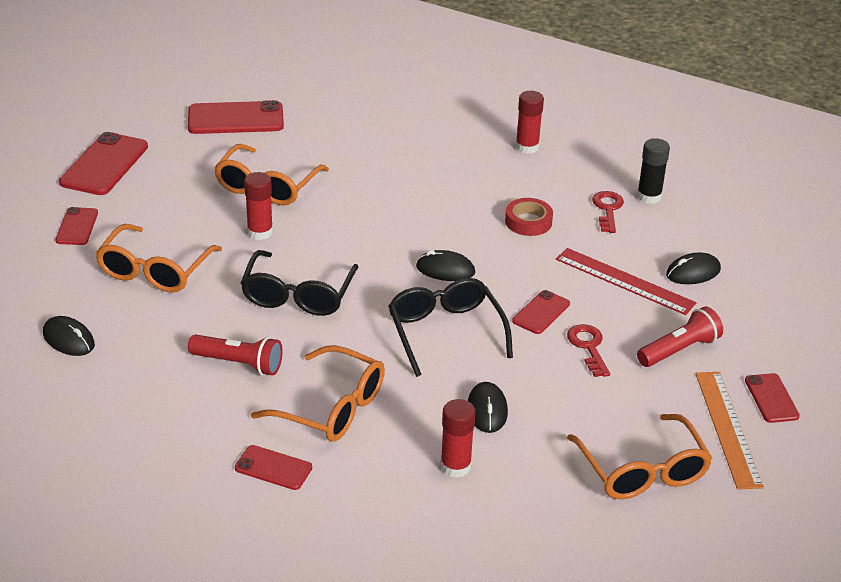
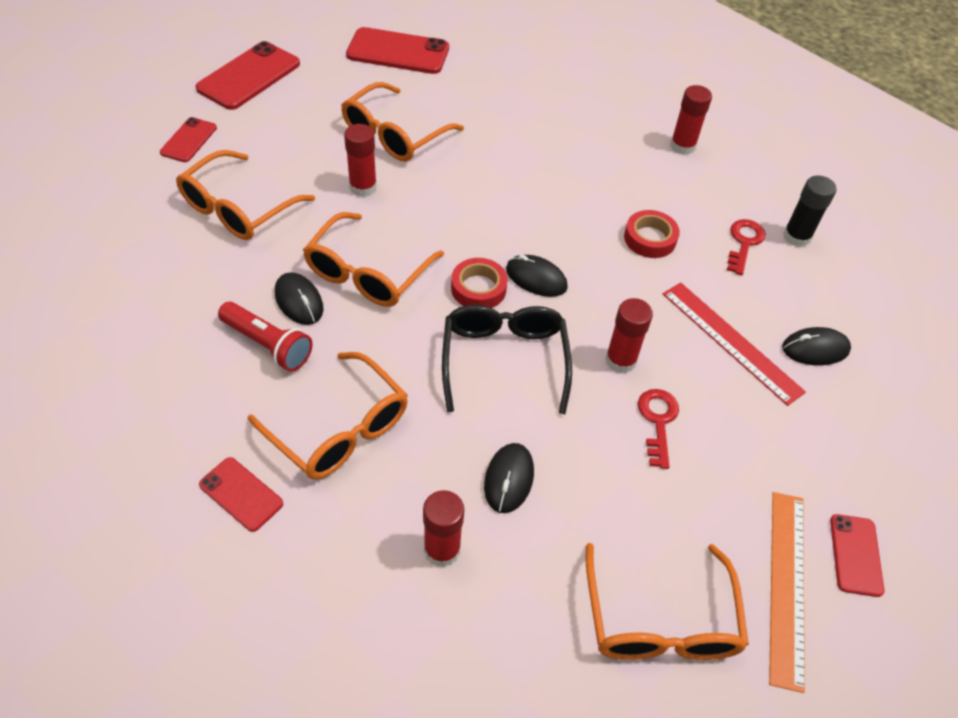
camera: 15 degrees right, 15 degrees up
(68, 339) = (114, 271): black mouse -> black mouse (299, 301)
(298, 294) = (368, 272): black glasses -> orange glasses
(400, 287) = (478, 288): none -> red tape
(541, 312) = (620, 360): red phone -> red glue stick
(679, 350) = (763, 453): red flashlight -> none

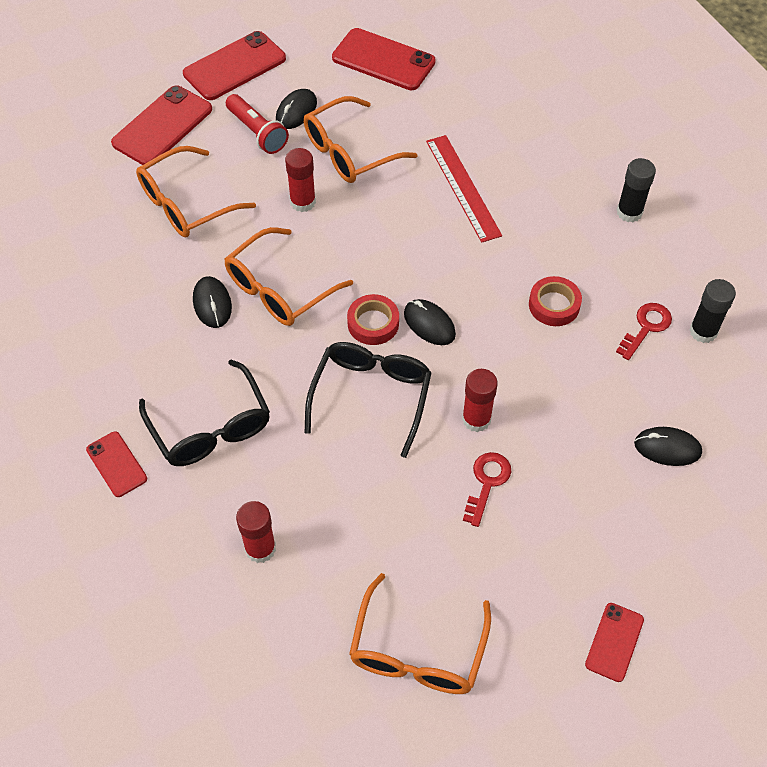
camera: 20 degrees right, 5 degrees up
(189, 140) = (162, 126): red phone -> red phone, size x1.78
(268, 345) = (174, 339): red flashlight -> red flashlight (257, 132)
(338, 428) = (210, 426): orange glasses -> black glasses
(508, 479) = (336, 503): black mouse -> black mouse (296, 111)
(682, 146) = (629, 212): red glue stick -> black glue stick
(731, 341) = (588, 423): red ruler -> red ruler (463, 187)
(787, 585) = (539, 651): orange ruler -> none

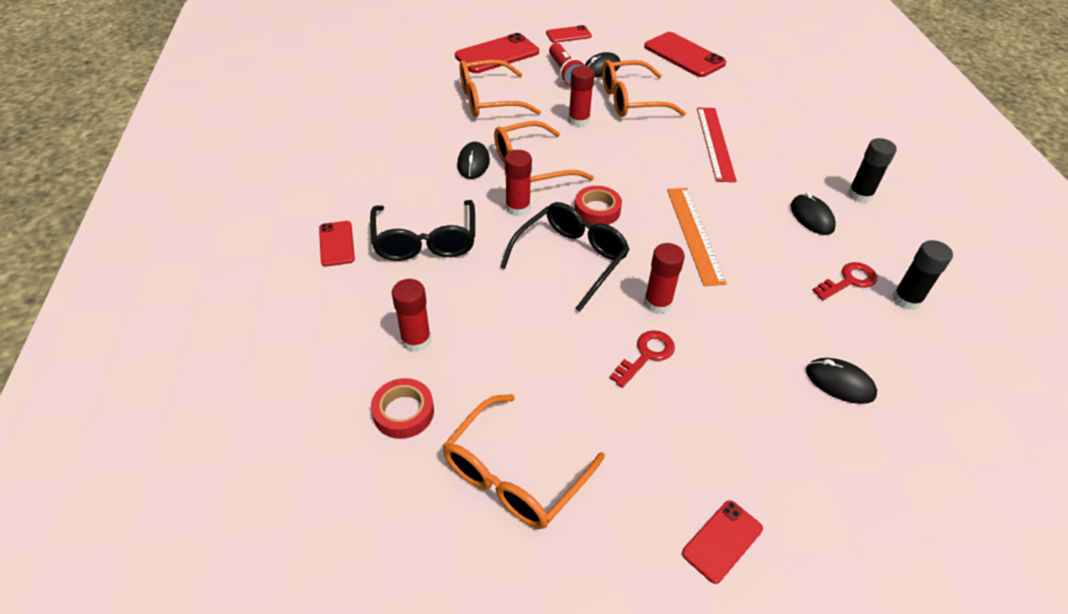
camera: 20 degrees right, 10 degrees down
(234, 66) = (568, 35): red phone -> red phone, size x0.56
(288, 349) = (517, 208): none -> red glue stick
(429, 324) = (645, 224): black mouse -> black mouse (811, 217)
(483, 320) = (694, 234): none -> orange ruler
(554, 305) = (765, 241): red tape -> red tape (403, 412)

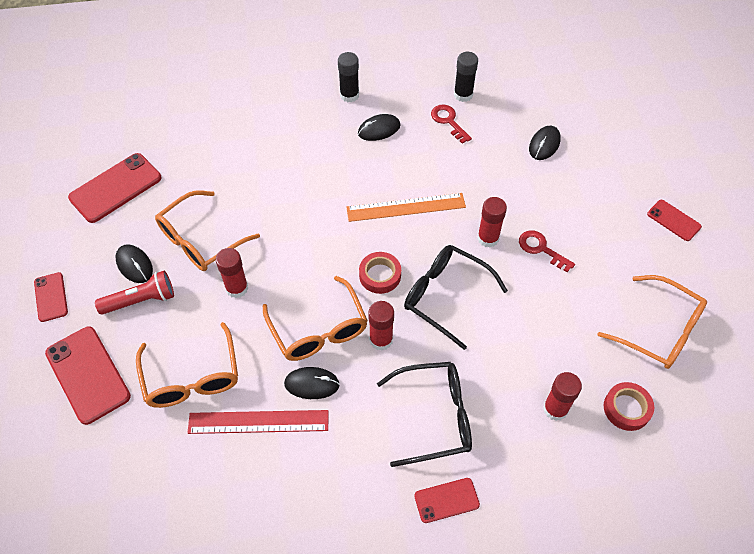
camera: 90 degrees left, 10 degrees up
(632, 100) = (201, 240): orange glasses -> orange glasses turned 60 degrees clockwise
(715, 143) = (278, 179): red ruler -> red ruler (258, 422)

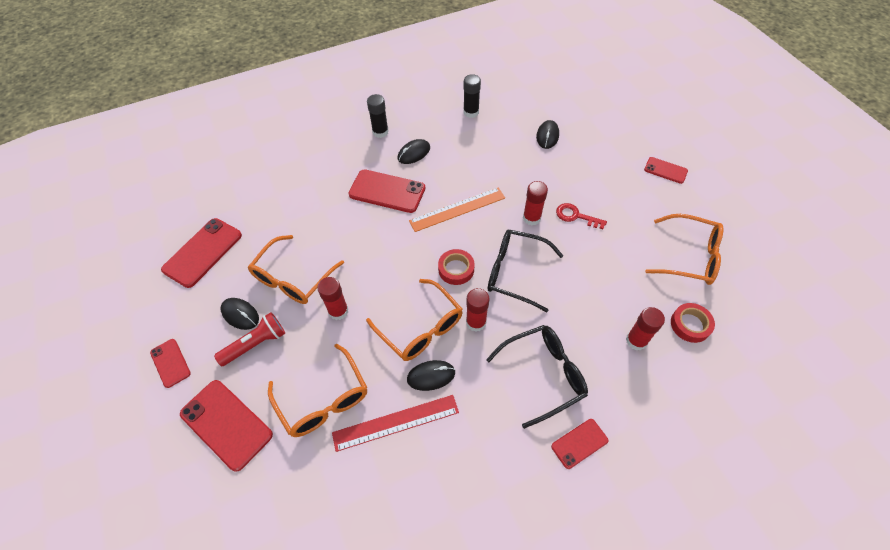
camera: 15 degrees left, 0 degrees up
(333, 167) = (387, 191): none -> red phone
(448, 121) = (467, 135): red key -> none

